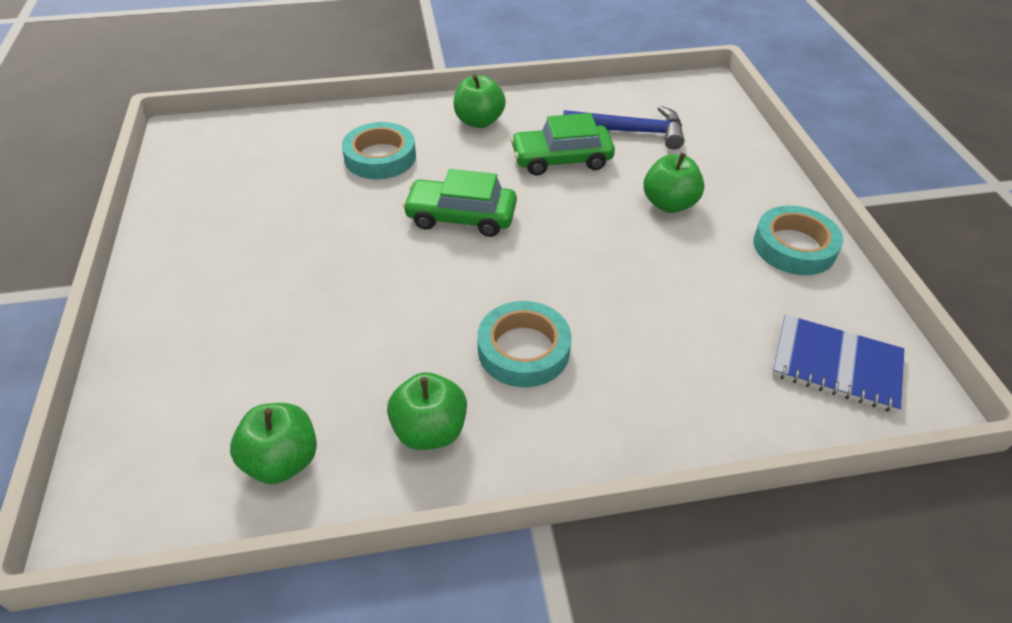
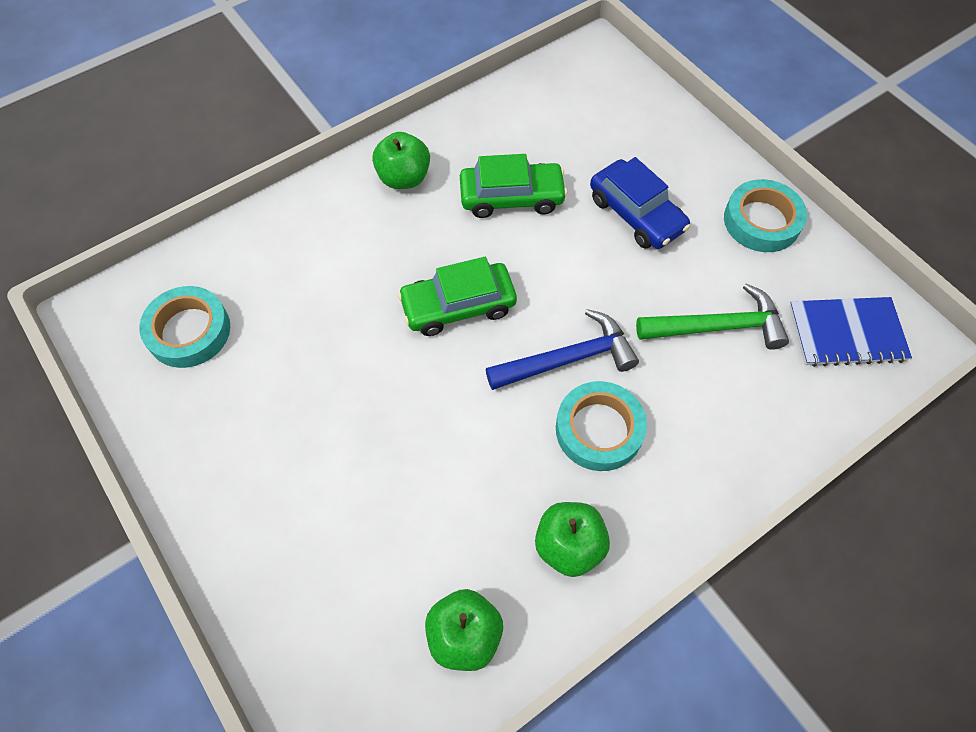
camera: 25 degrees left, 15 degrees up
(380, 157) = (332, 263): turquoise tape -> turquoise tape (189, 331)
(561, 159) = (511, 197): green car -> green car turned 150 degrees counterclockwise
(630, 132) = (557, 137): blue hammer -> blue hammer (568, 359)
(669, 204) = (636, 214): green apple -> blue car
(696, 312) = (717, 327): none -> green hammer

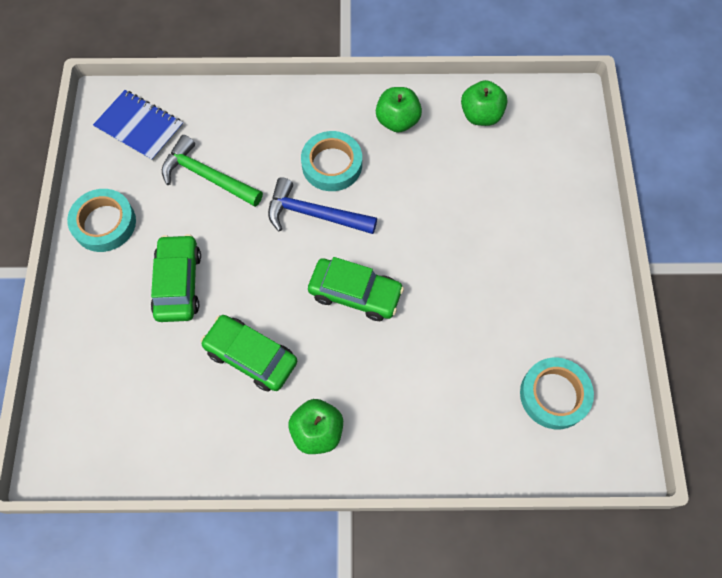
camera: 145 degrees left, 5 degrees up
(636, 214) = (178, 283): blue car -> green car

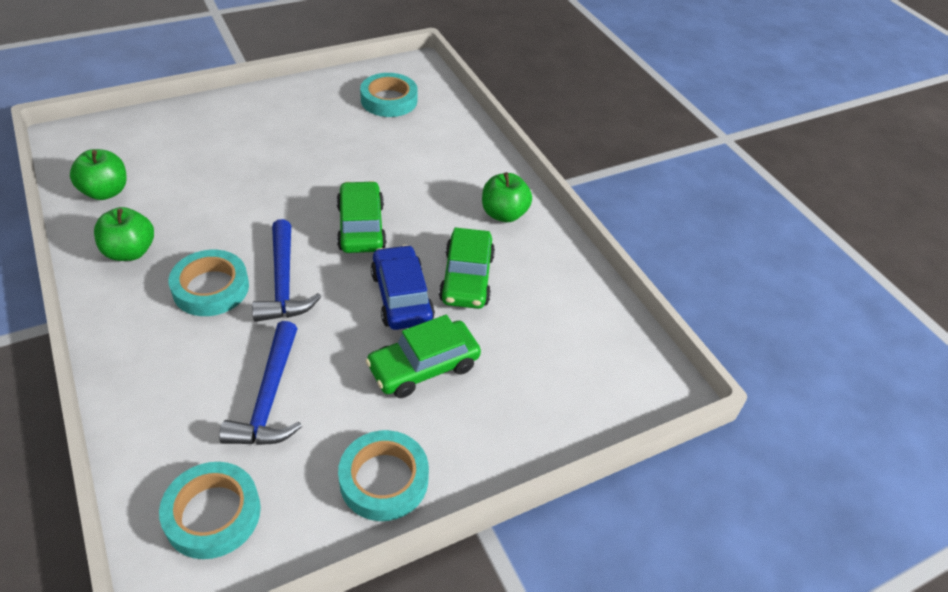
camera: 120 degrees left, 20 degrees down
(139, 127) = (213, 514): blue notebook -> turquoise tape
(207, 176) = (269, 398): green hammer -> blue hammer
(256, 295) = (401, 297): none -> blue car

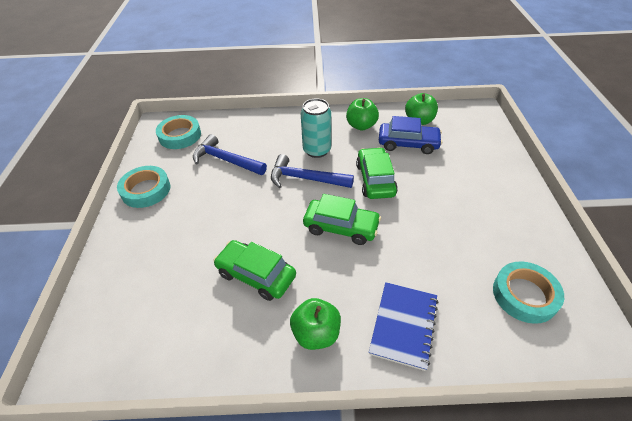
camera: 120 degrees right, 0 degrees up
(211, 288) = (317, 150): turquoise tape -> turquoise can
(401, 297) = (261, 231): blue car -> blue car (408, 144)
(423, 367) = (198, 226): green car -> green car (375, 179)
(461, 163) = (403, 325): none -> blue notebook

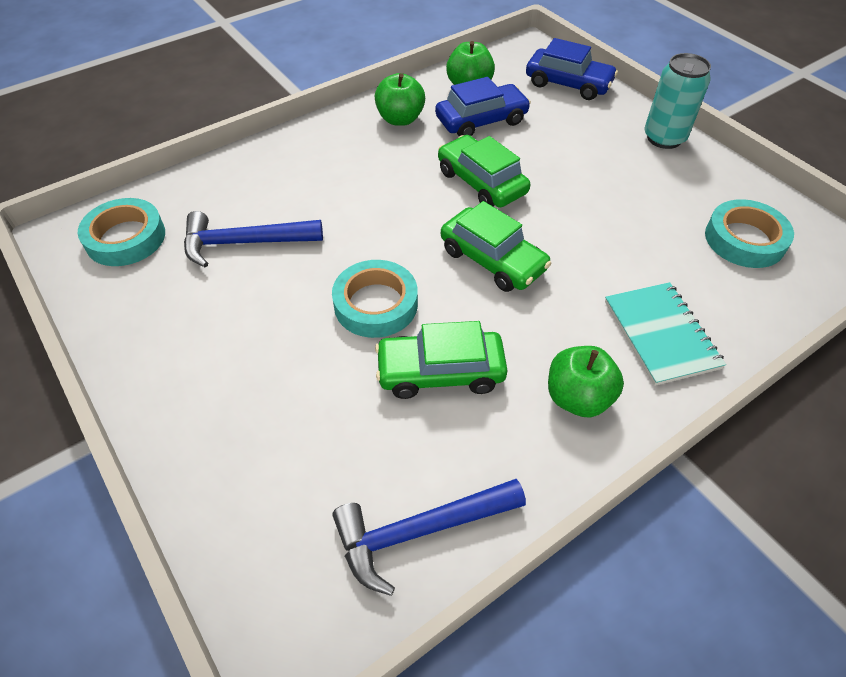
camera: 35 degrees left, 5 degrees up
(146, 190) = (151, 343): turquoise tape -> turquoise tape (376, 304)
(305, 179) = (389, 219): blue hammer -> blue hammer (420, 531)
(317, 150) = (369, 175): turquoise can -> turquoise can (664, 138)
(341, 227) = (493, 259): green car -> green car turned 60 degrees clockwise
(403, 325) = (660, 334): blue notebook -> turquoise notebook
(486, 141) = (568, 84): none -> blue car

